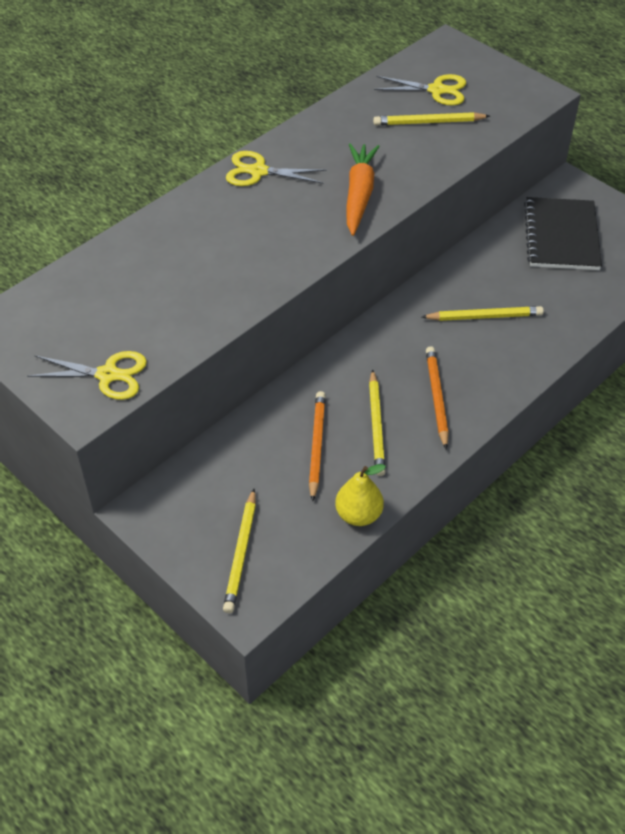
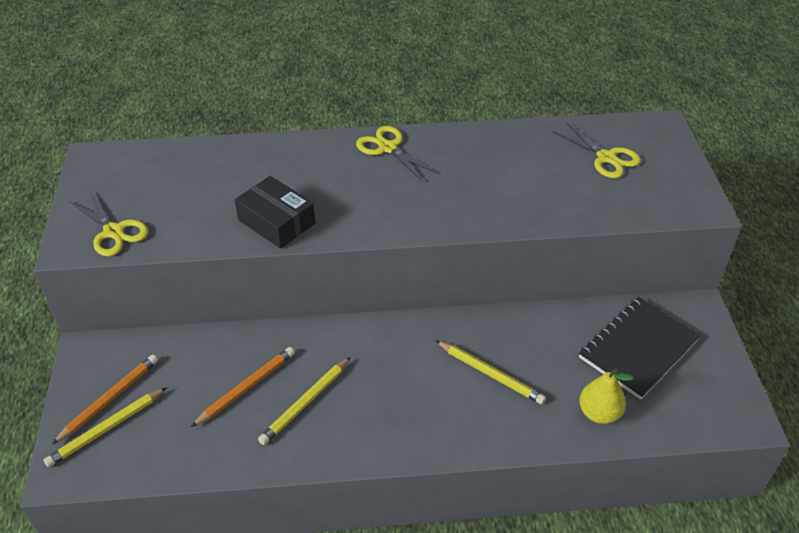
camera: 40 degrees right, 5 degrees down
(243, 282) = (276, 222): none -> black box
(358, 514) = (212, 462): yellow pear -> yellow pear (599, 413)
(359, 194) = (441, 205): orange carrot -> none
(428, 122) = (567, 179): yellow pencil -> none
(436, 397) = (375, 413): orange pencil -> orange pencil (109, 399)

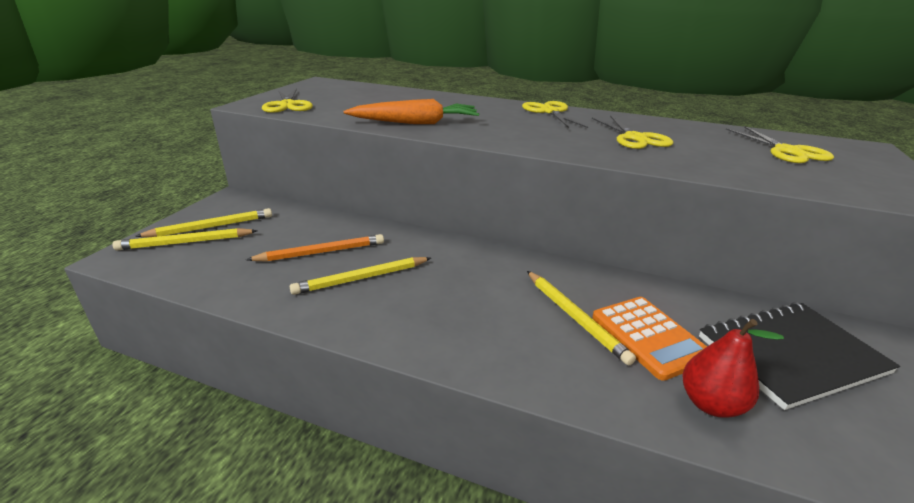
camera: 25 degrees right, 15 degrees down
(109, 399) = (211, 227): orange pencil -> yellow pencil
(276, 222) = (415, 123): black box -> orange carrot
(484, 178) = (635, 138): none -> yellow scissors
(547, 371) = (649, 337): none -> orange calculator
(599, 413) = (710, 403): yellow pear -> red pear

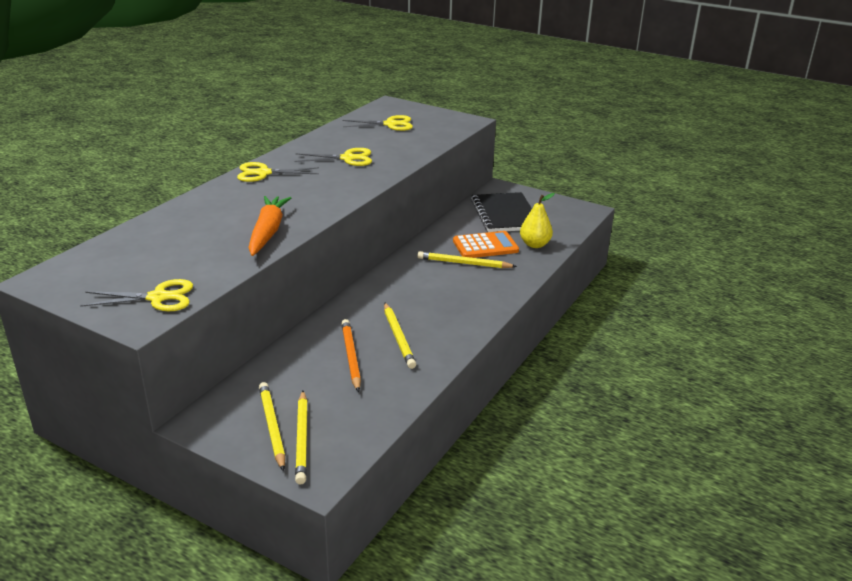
camera: 80 degrees left, 0 degrees up
(575, 317) = (464, 263): yellow pencil -> yellow pencil turned 150 degrees counterclockwise
(710, 403) = (535, 244): red pear -> yellow pear

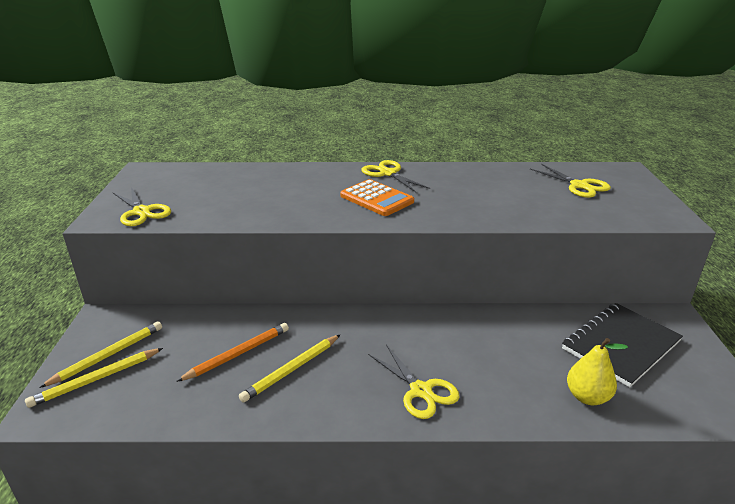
camera: 60 degrees right, 0 degrees up
(268, 232) = (284, 212): orange carrot -> none
(348, 158) = (471, 193): yellow scissors -> yellow scissors (421, 391)
(464, 263) = (475, 357): yellow pencil -> none
(485, 246) = (531, 358): orange calculator -> orange calculator (376, 199)

